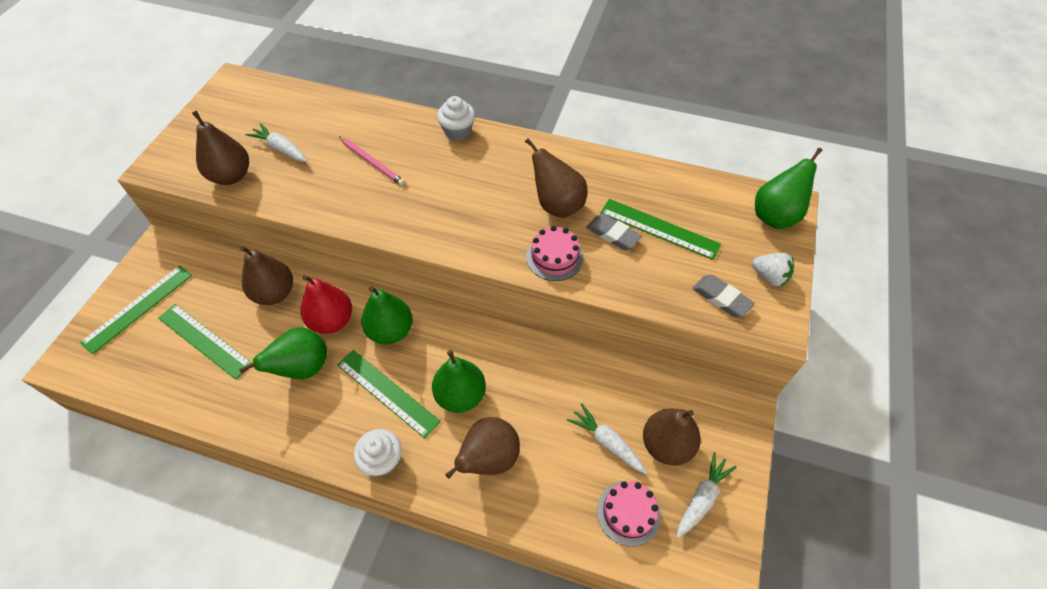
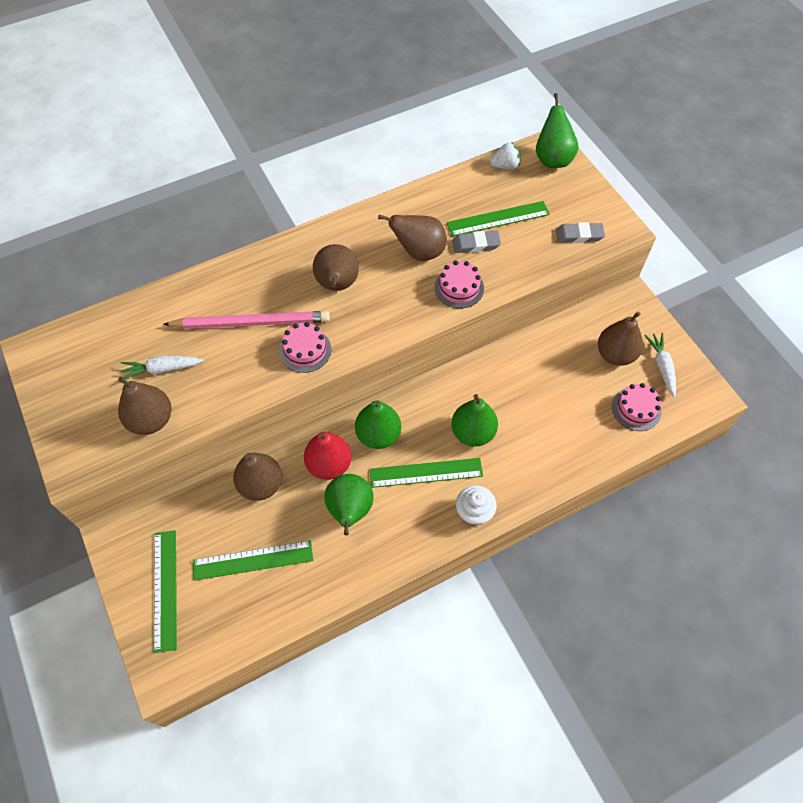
camera: 45 degrees left, 5 degrees up
(372, 162) = (250, 323): pink pencil -> pink pencil, size x1.68
(381, 210) = (305, 350): none -> pink cake
(457, 131) = (284, 252): white cupcake -> none
(489, 459) = (533, 452): brown pear -> brown pear (337, 285)
(607, 442) = (584, 382): white carrot -> none
(769, 277) = (589, 201): white strawberry -> white strawberry (505, 166)

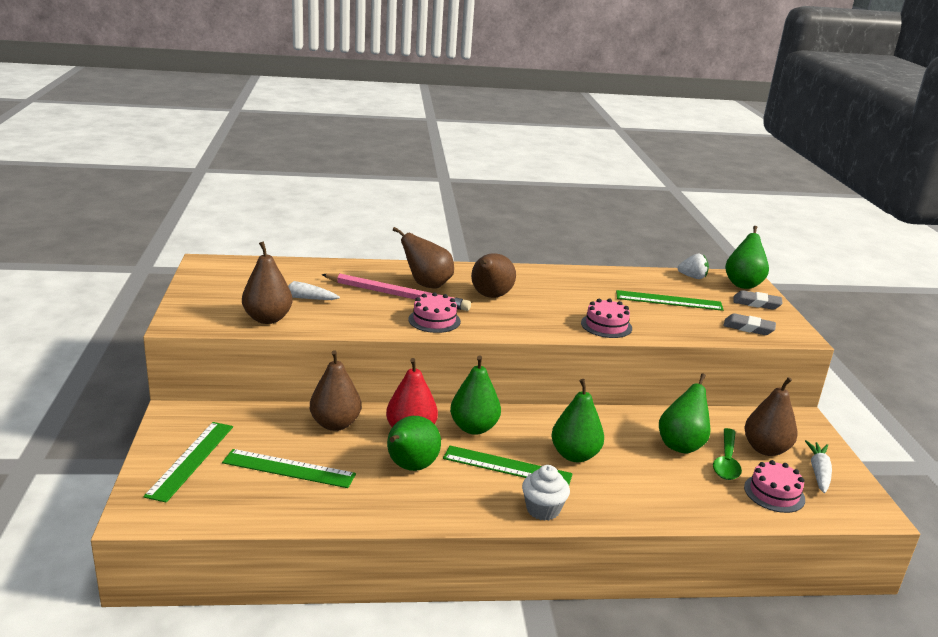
camera: 20 degrees right, 35 degrees down
(419, 252) = (579, 299): brown pear -> brown pear (427, 285)
(476, 244) = (638, 308): grey eraser -> grey eraser (756, 303)
(550, 379) = (681, 445): none -> green pear
(590, 384) = (726, 461): none -> green spoon

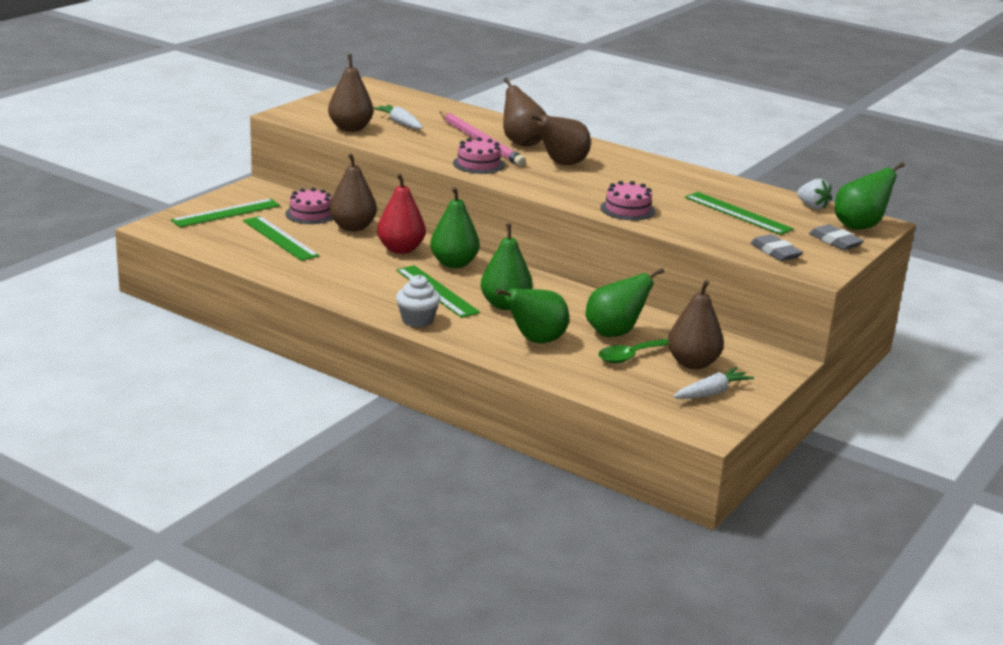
camera: 40 degrees right, 0 degrees up
(410, 467) = (363, 266): green pear -> green pear (536, 340)
(774, 493) = (635, 385): pink cake -> pink cake (310, 214)

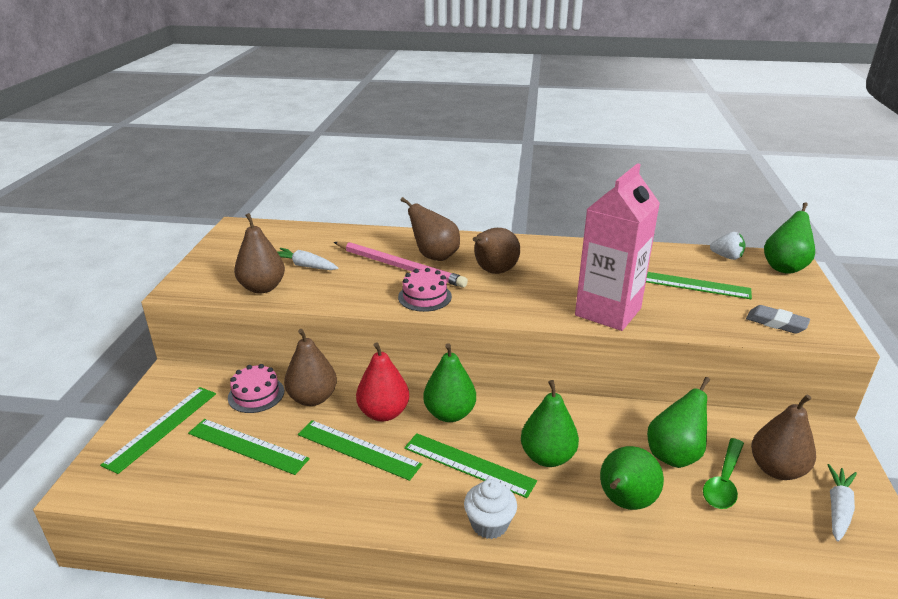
camera: 25 degrees left, 5 degrees up
(360, 261) = (358, 449): none -> green ruler
(627, 209) = (608, 312): pink cake -> pink carton
(835, 241) = (794, 292): grey eraser -> none

